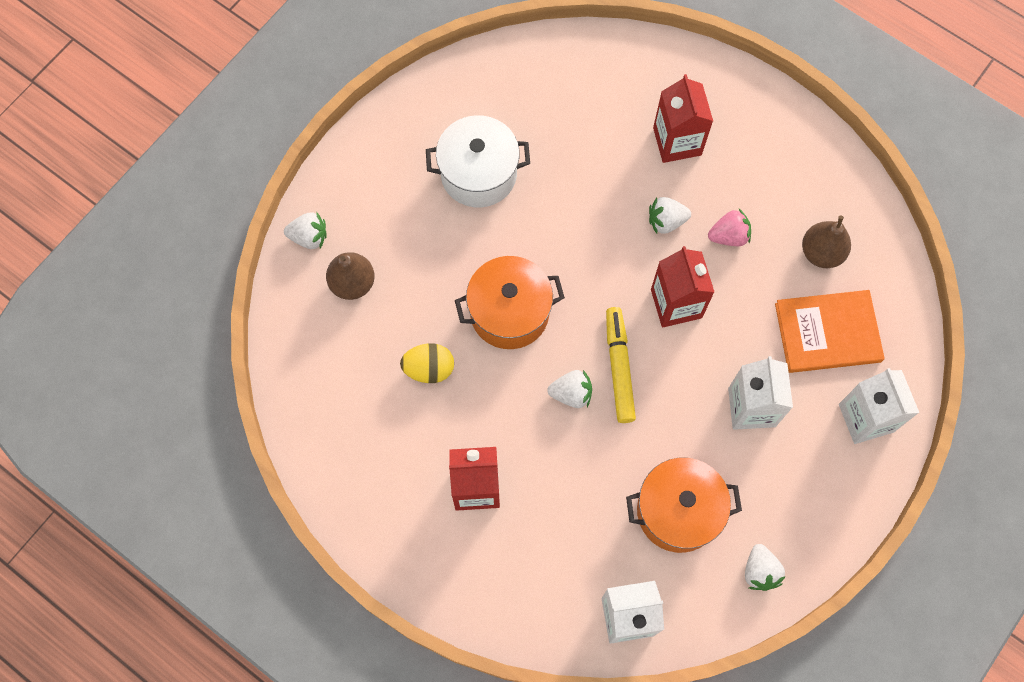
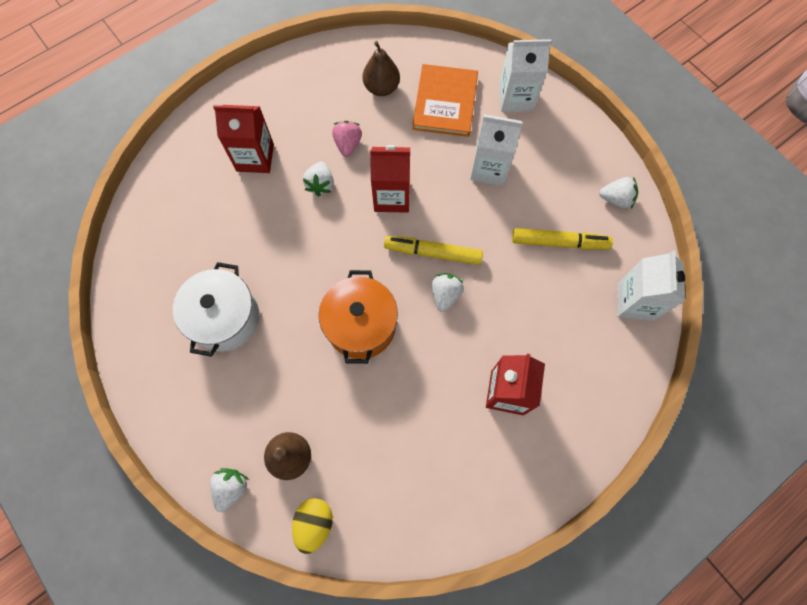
camera: 75 degrees left, 0 degrees up
(429, 369) = (392, 406): yellow egg -> yellow egg (314, 523)
(678, 511) = (559, 242): orange pot -> yellow marker

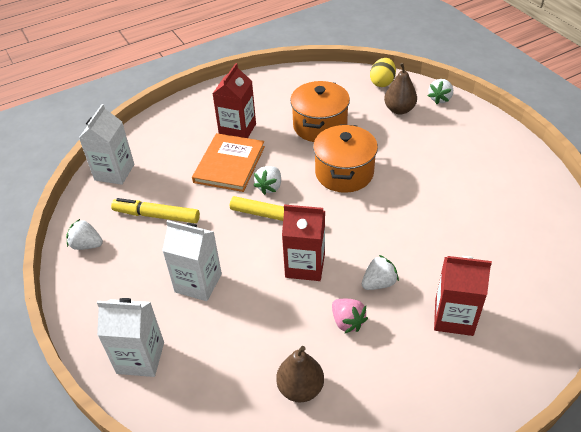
camera: 170 degrees left, 25 degrees down
(225, 318) = (461, 185): white pot -> none
(320, 184) = (378, 283): white strawberry -> white strawberry turned 45 degrees clockwise
(348, 144) = (347, 322): pink strawberry -> pink strawberry turned 45 degrees counterclockwise
(399, 411) = (320, 126): none -> orange pot
(445, 102) = (225, 360): orange book -> orange book (229, 164)

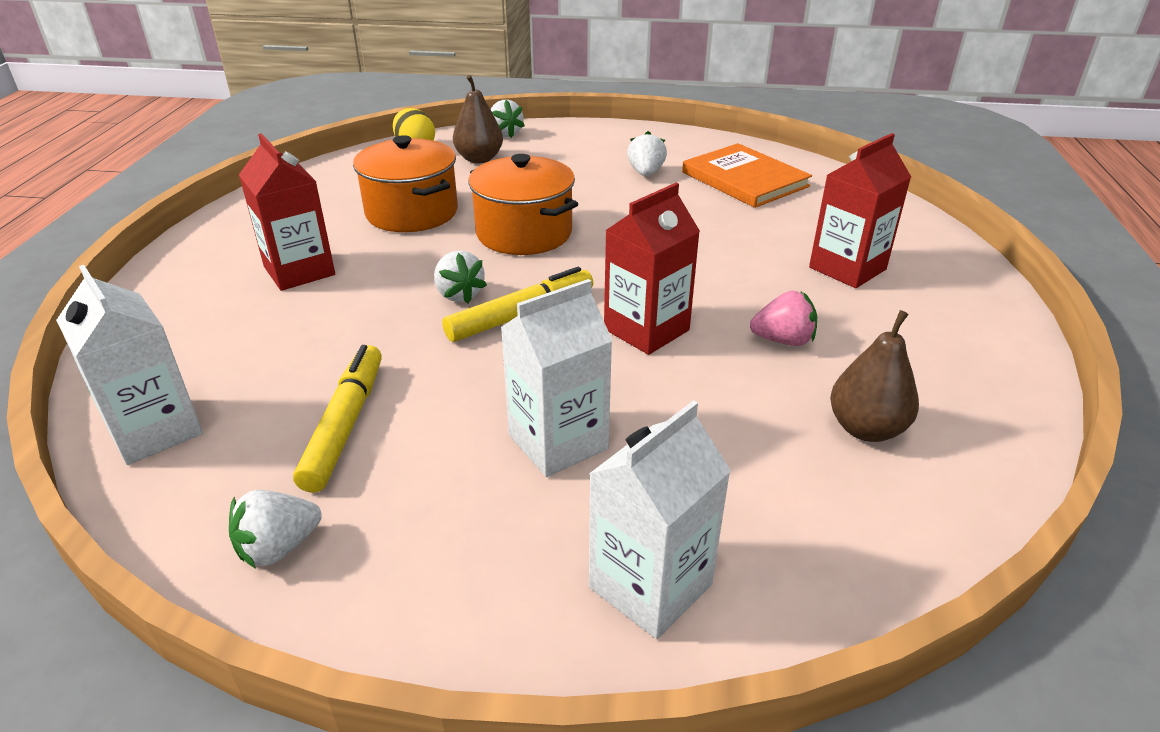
camera: 55 degrees left, 10 degrees down
(156, 216) = (345, 425): yellow marker -> yellow marker turned 135 degrees clockwise
(229, 164) = (355, 307): orange book -> orange book (744, 179)
(378, 283) = (742, 291): white strawberry -> white strawberry (645, 173)

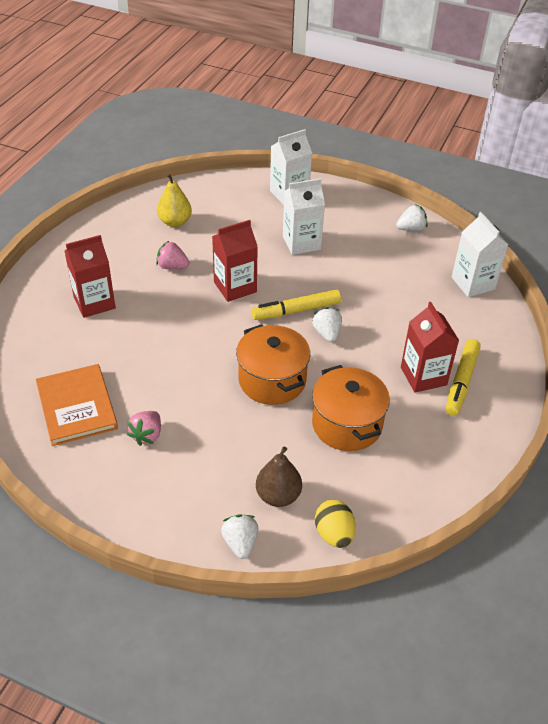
camera: 165 degrees left, 10 degrees up
(345, 425) = (390, 268): yellow marker -> yellow marker (461, 382)
(645, 173) = (147, 435): white strawberry -> pink strawberry
(866, 429) = (175, 222): brown pear -> yellow pear

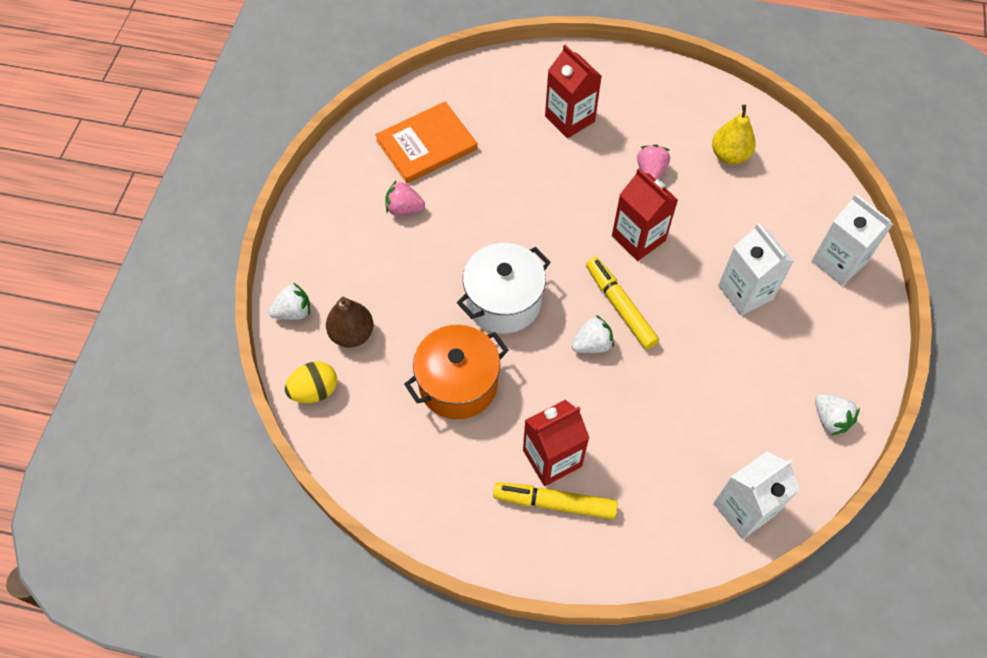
camera: 80 degrees right, 15 degrees up
(272, 380) = (503, 301): orange pot -> white pot

